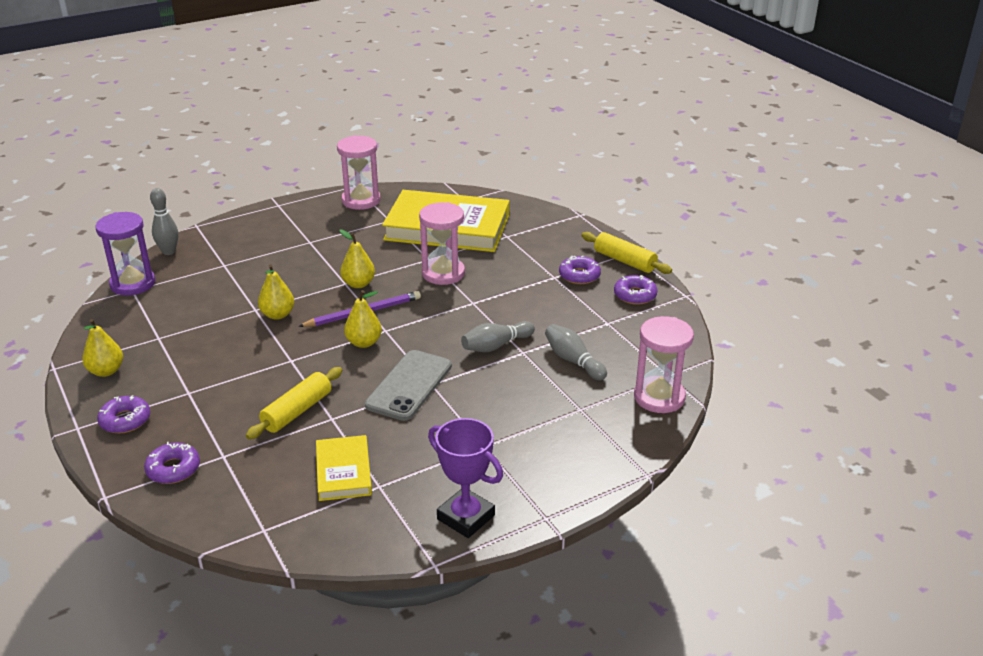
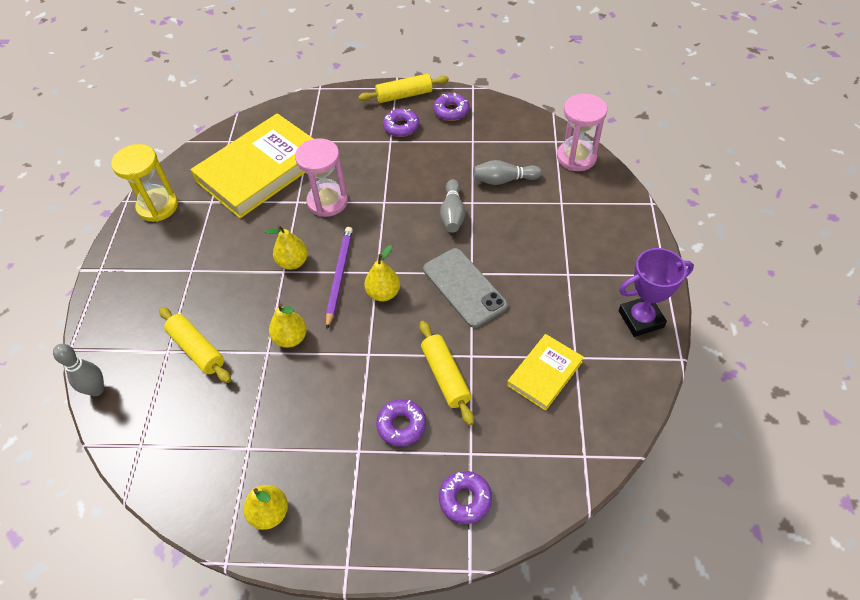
camera: 55 degrees left, 20 degrees up
(125, 420) = (364, 519): purple donut -> purple donut (401, 425)
(133, 284) = (128, 441): purple hourglass -> none
(234, 277) = (197, 349): none -> yellow rolling pin
(343, 471) = (545, 373): yellow book -> yellow book turned 75 degrees counterclockwise
(361, 200) = (158, 206): pink hourglass -> yellow hourglass

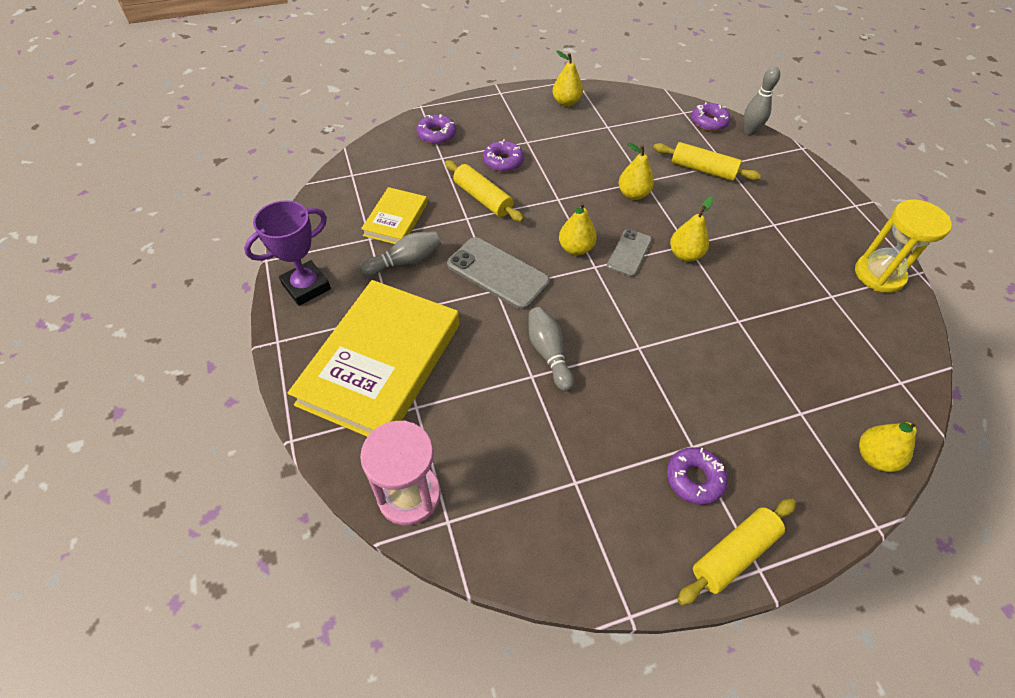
camera: 155 degrees right, 0 degrees up
(261, 170) = (818, 350): yellow book -> yellow book (380, 363)
(289, 112) = (874, 457): none -> yellow pear
(327, 202) = (704, 329): pink hourglass -> none
(339, 276) = (629, 253): purple pencil -> grey phone
(451, 111) = (637, 539): purple donut -> purple donut (709, 122)
(504, 180) = (503, 422): grey bowling pin -> grey bowling pin (405, 261)

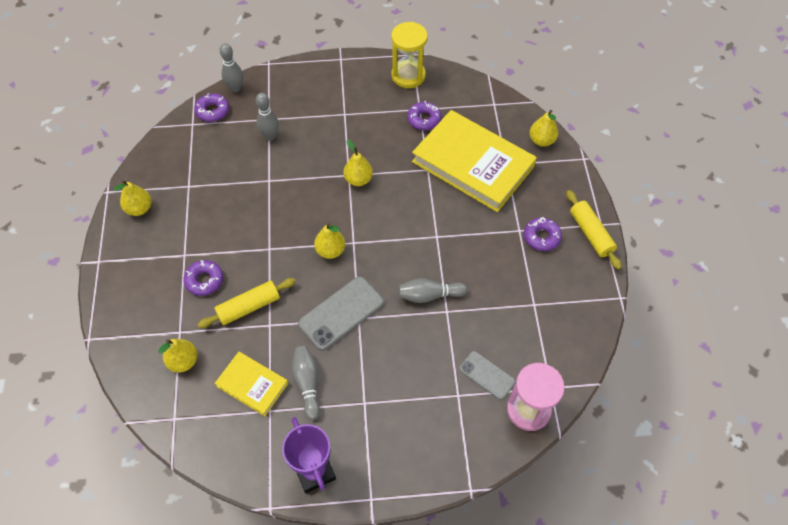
camera: 75 degrees left, 5 degrees up
(380, 363) = (413, 416): yellow book -> yellow book (472, 164)
(436, 134) = (142, 331): purple donut -> purple donut (424, 119)
(629, 253) = (346, 215): grey phone -> grey phone (487, 375)
(633, 194) = (282, 193): yellow pear -> yellow pear (183, 361)
(702, 170) = (270, 136): yellow rolling pin -> grey bowling pin

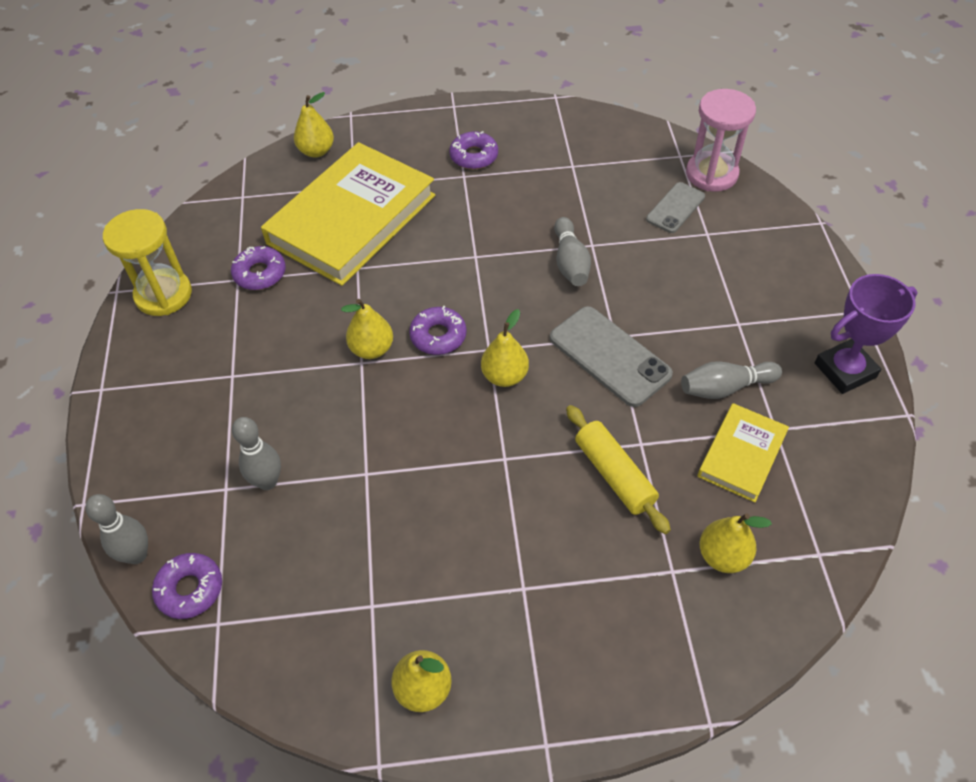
camera: 90 degrees left, 5 degrees down
(204, 280) = (572, 547): purple donut -> purple donut (438, 336)
(590, 233) = (467, 115): yellow rolling pin -> none

